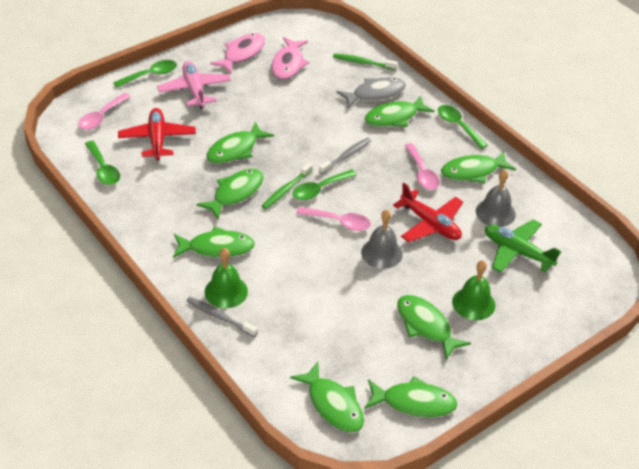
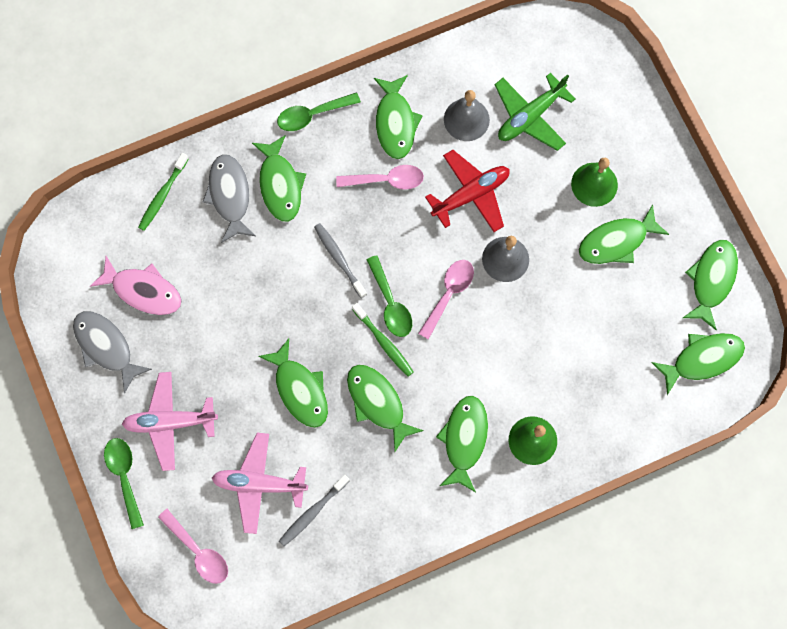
camera: 75 degrees left, 30 degrees up
(103, 169) = (302, 558): green spoon -> none
(157, 139) = (259, 484): red plane -> pink plane
(220, 317) = (569, 453): grey toothbrush -> grey toothbrush (313, 512)
(242, 54) = (106, 347): pink fish -> grey fish

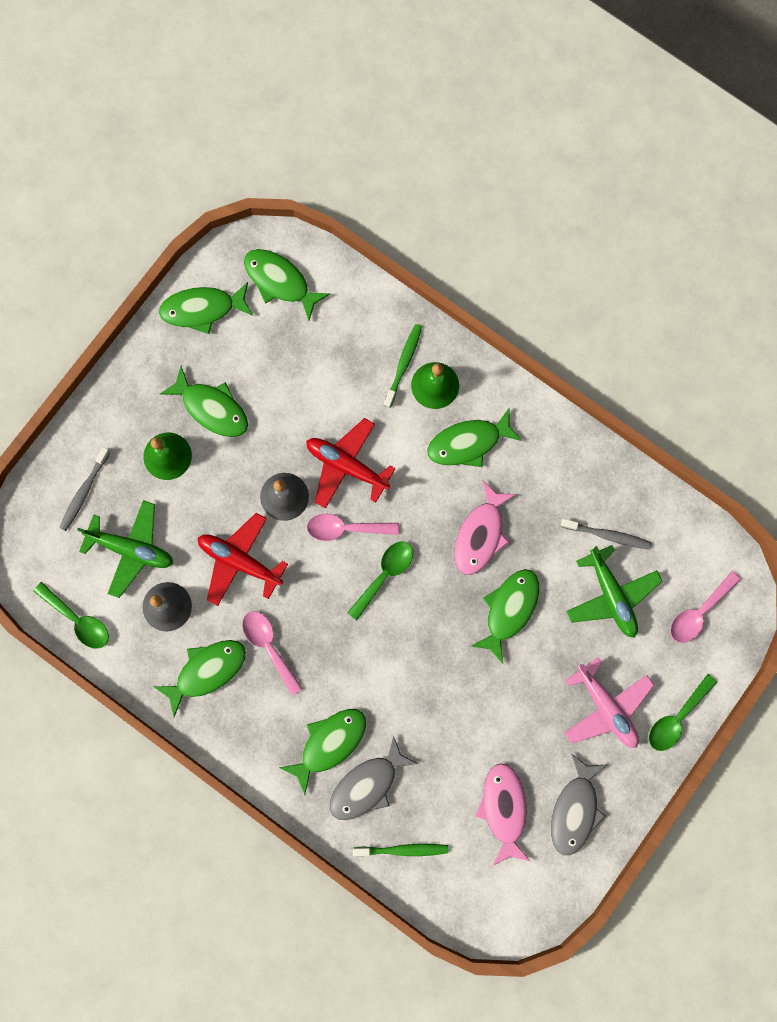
camera: 120 degrees left, 5 degrees up
(199, 551) = (699, 612): pink spoon -> pink spoon turned 150 degrees counterclockwise
(259, 484) = (611, 595): pink plane -> green plane
(312, 115) = (242, 755): green spoon -> green spoon (78, 620)
(339, 259) = (370, 645): grey toothbrush -> grey toothbrush (84, 491)
(377, 403) = (480, 534): green fish -> pink fish
(384, 342) = (423, 560): green toothbrush -> green toothbrush (403, 364)
(503, 324) = (347, 465): none -> red plane

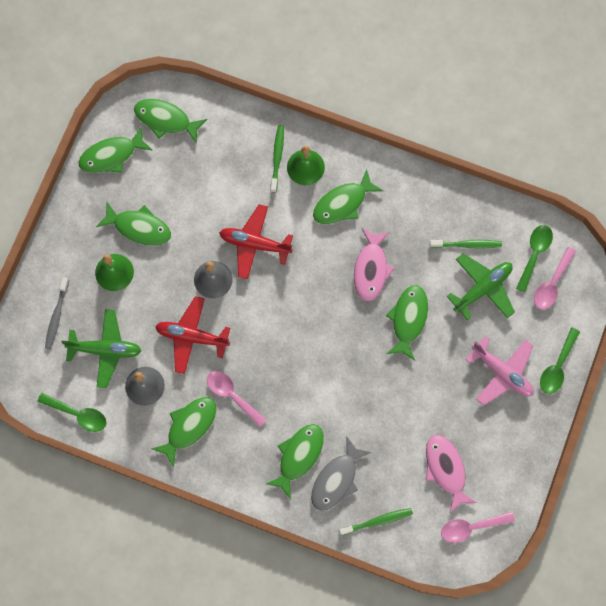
camera: 15 degrees left, 5 degrees down
(346, 528) = (267, 291): pink spoon -> pink spoon (471, 527)
(384, 575) = (306, 318): green spoon -> green spoon (534, 254)
(575, 810) = (500, 455): grey fish -> none
(607, 535) = (467, 244): grey toothbrush -> green toothbrush
(611, 595) = (482, 288): green plane -> green plane turned 90 degrees counterclockwise

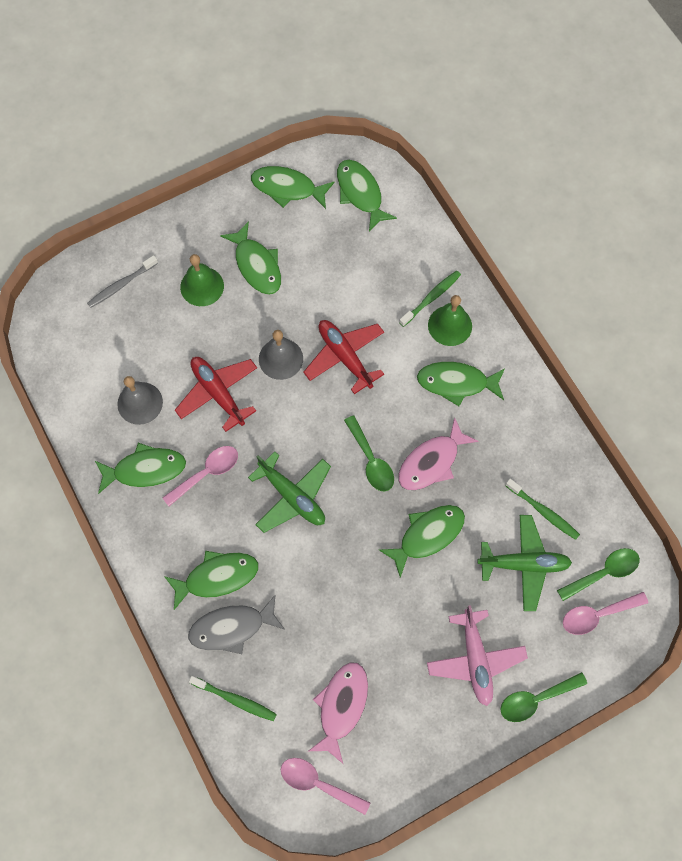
camera: 40 degrees right, 5 degrees down
(78, 414) = (63, 381): green spoon -> green spoon (371, 460)
(105, 350) = (135, 345): green plane -> green plane (292, 496)
(232, 395) = (207, 473): pink spoon -> pink spoon turned 60 degrees clockwise

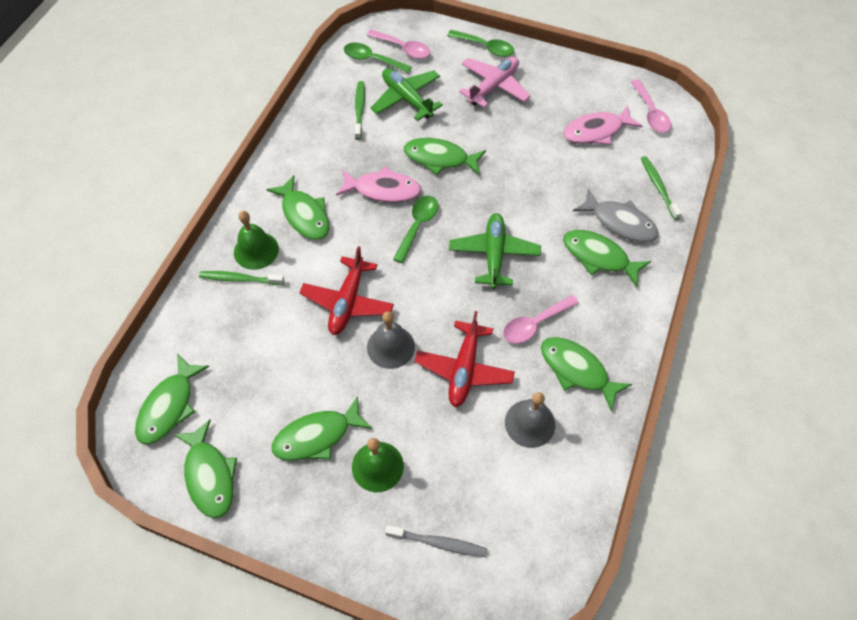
camera: 130 degrees left, 10 degrees down
(207, 473) = (534, 324): pink spoon -> pink spoon turned 45 degrees counterclockwise
(257, 265) = (317, 436): green fish -> green fish turned 135 degrees counterclockwise

